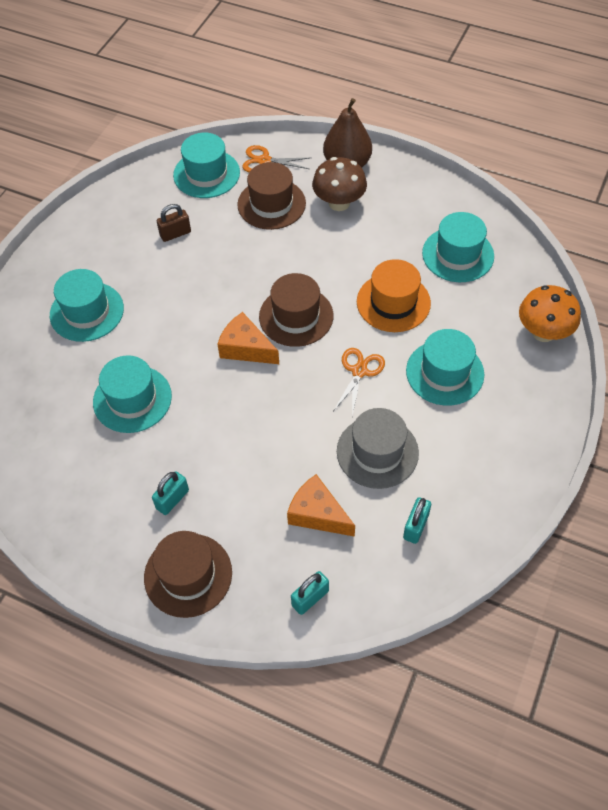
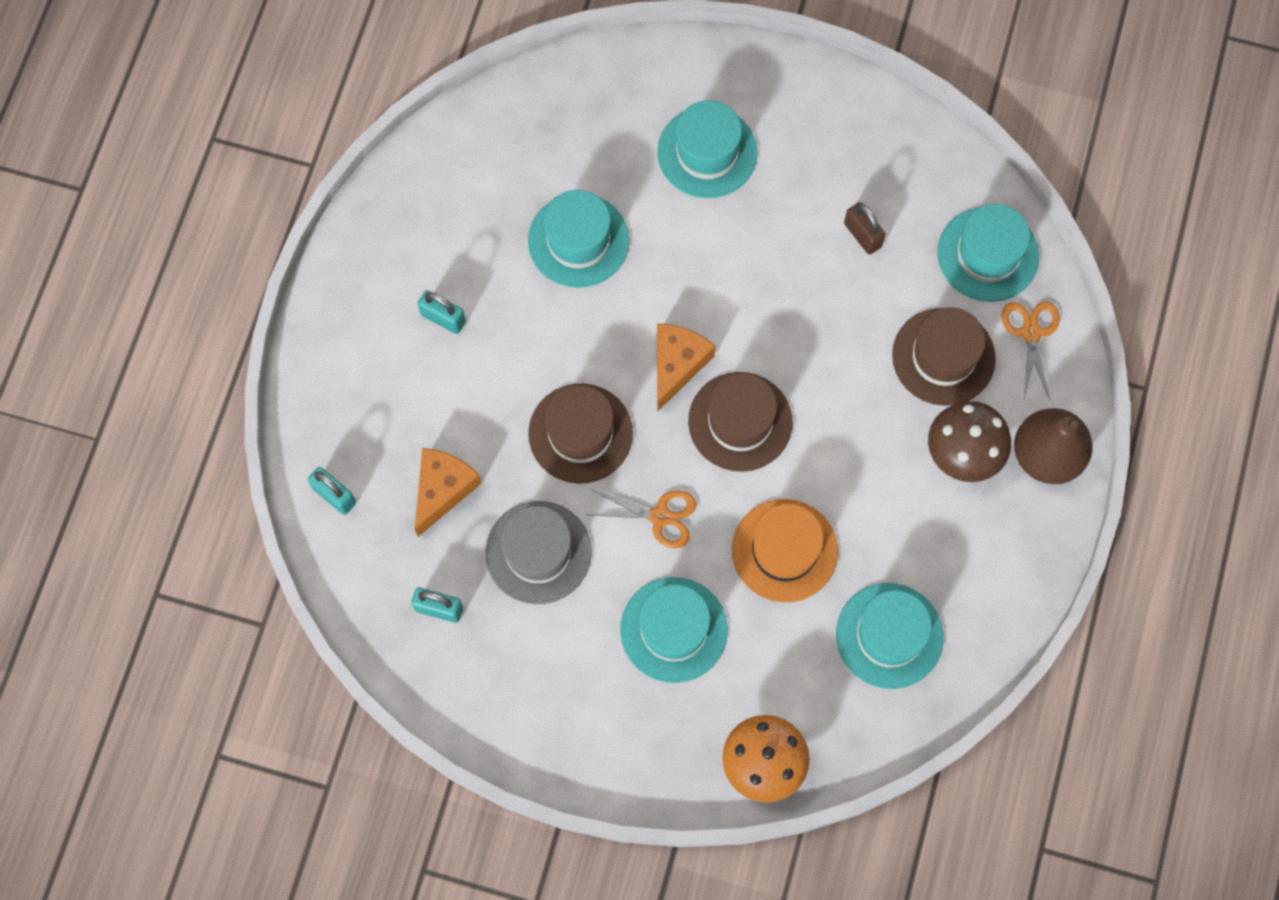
camera: 80 degrees right, 15 degrees up
(188, 575) = (349, 355): brown hat -> brown hat (580, 433)

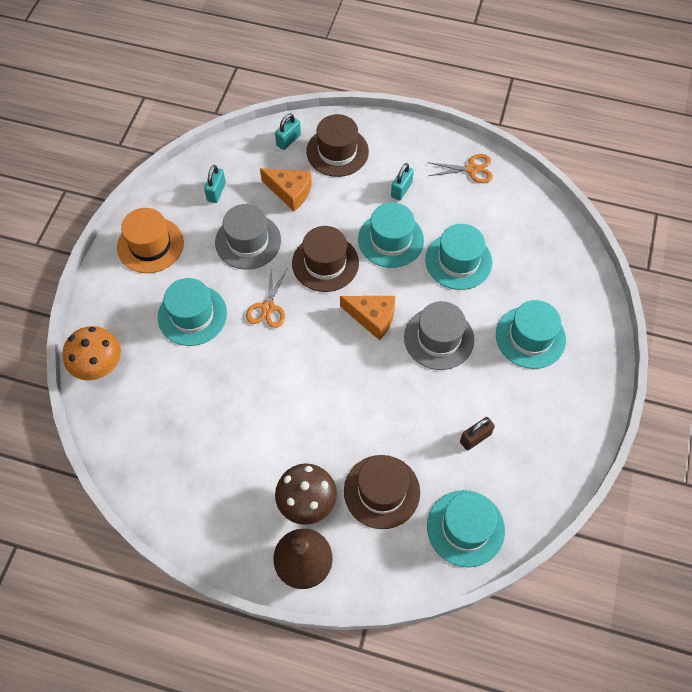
camera: 90 degrees right, 10 degrees down
(710, 274) = (439, 338): none -> grey hat
(740, 422) = (332, 355): brown hat -> brown hat (337, 152)
(784, 550) = (241, 381): orange hat -> orange hat (150, 245)
(889, 635) = (176, 446): turquoise hat -> turquoise hat (391, 240)
(1031, 332) = (403, 558): orange scissors -> orange scissors (472, 169)

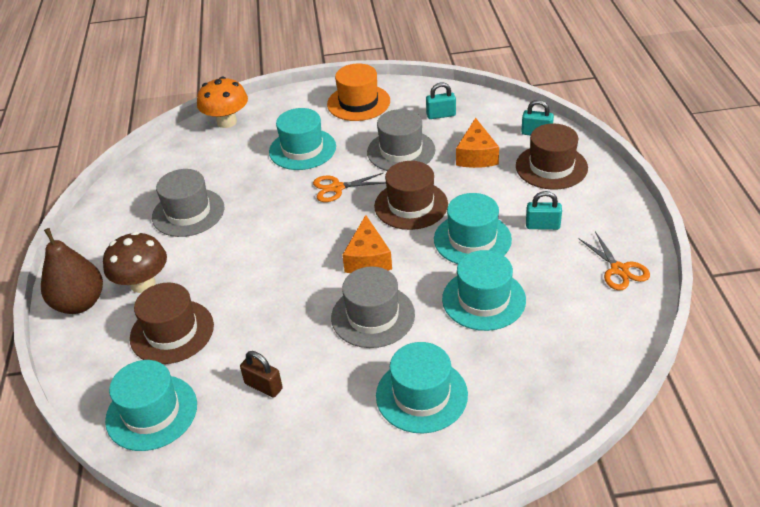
camera: 70 degrees right, 20 degrees down
(227, 439) = (188, 212): none -> grey hat

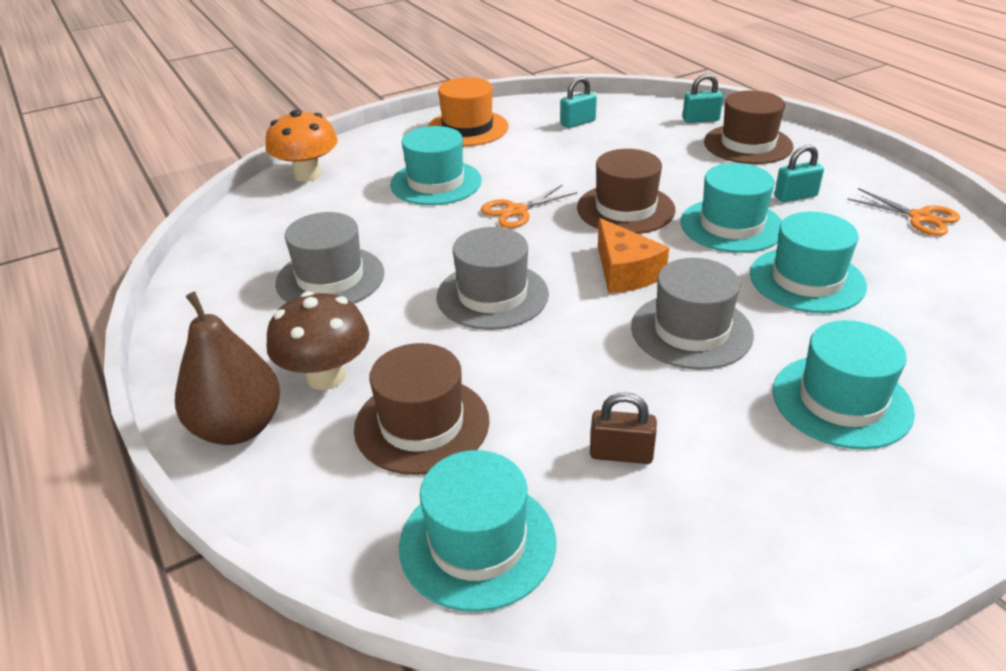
camera: 25 degrees left, 5 degrees down
(401, 151) = (563, 162): grey hat -> grey hat (492, 295)
(476, 155) = (655, 150): orange cheese -> none

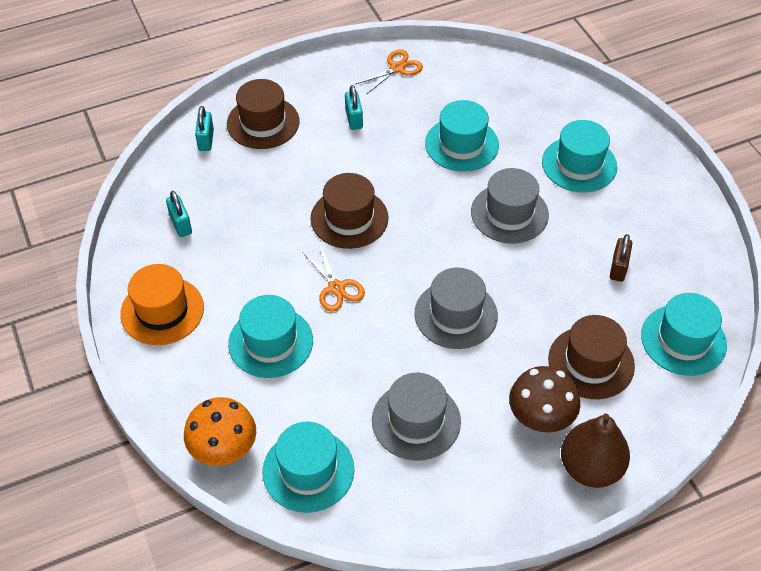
camera: 85 degrees left, 15 degrees up
(625, 272) = (438, 234): orange cheese -> none
(731, 225) = (387, 163): turquoise hat -> turquoise hat (308, 470)

